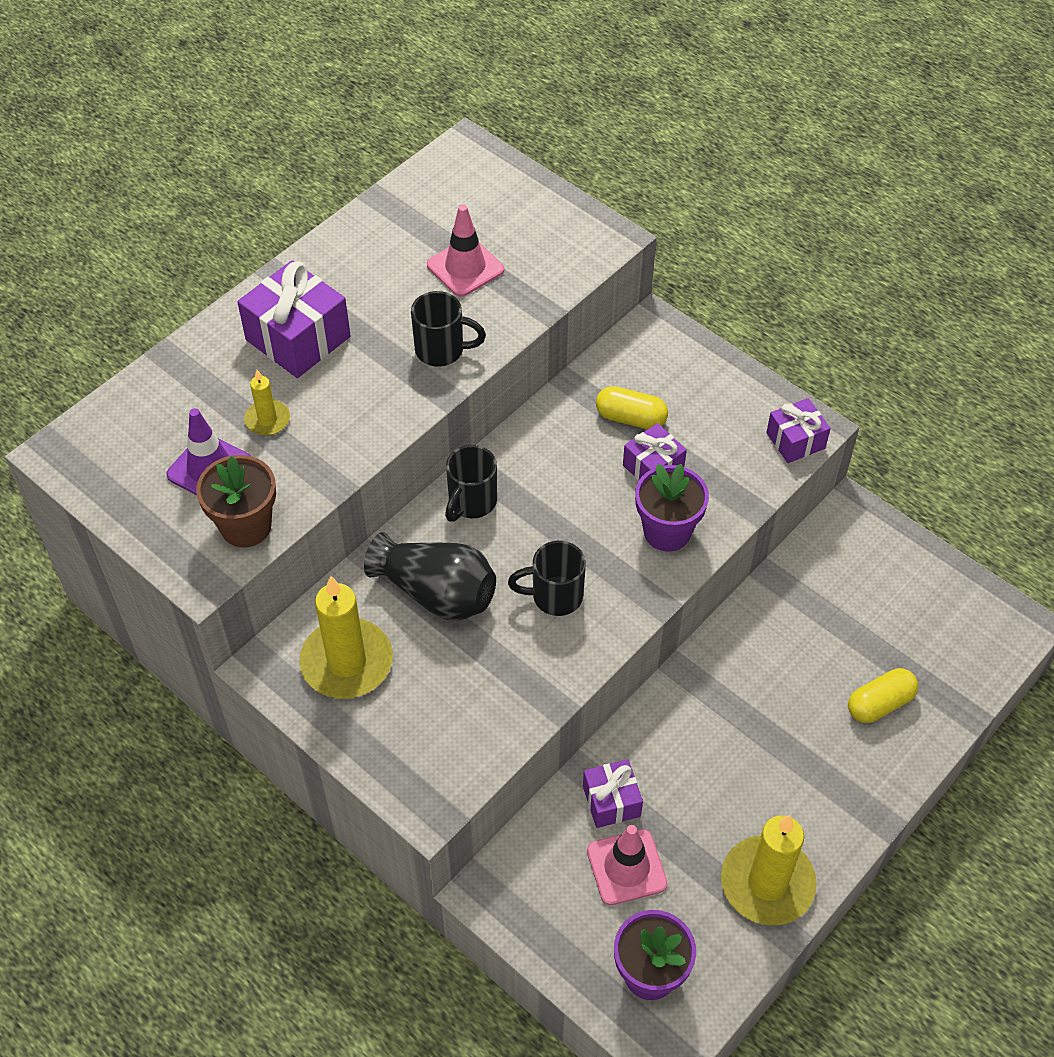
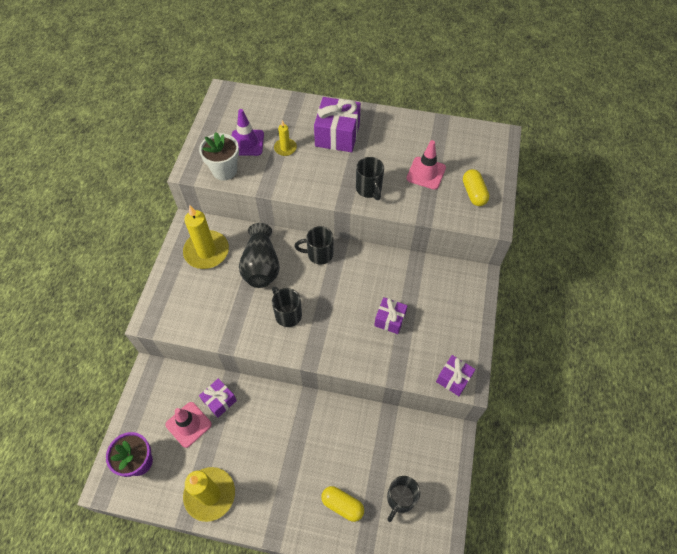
camera: 60 degrees right, 5 degrees up
(246, 526) = (224, 170): brown flower pot -> white flower pot
(630, 418) = (413, 295): yellow capsule -> yellow capsule (473, 193)
(667, 531) = (355, 344): purple flower pot -> none
(908, 626) = (400, 499): none -> black mug

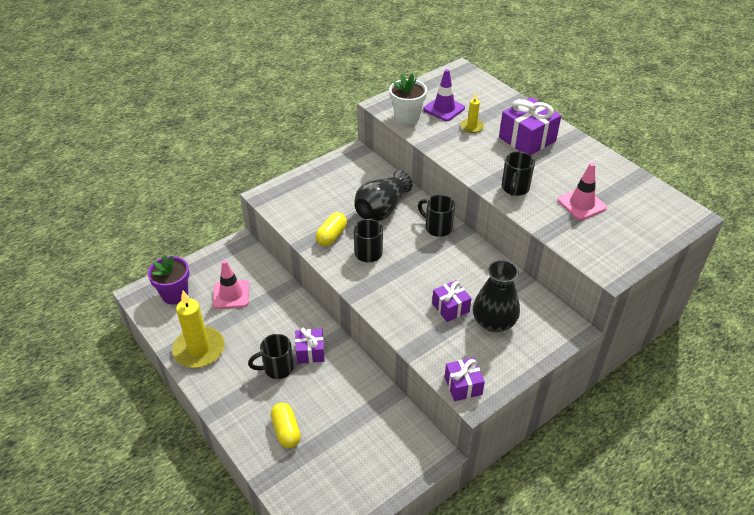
camera: 40 degrees right, 15 degrees down
(206, 251) = (350, 177): yellow candle -> none
(219, 401) = (268, 294): purple gift -> purple gift (310, 352)
(400, 499) = (337, 463): black mug -> black mug (277, 368)
(428, 310) = (494, 322): none -> black vase
(473, 193) = (614, 242): yellow capsule -> yellow capsule (331, 236)

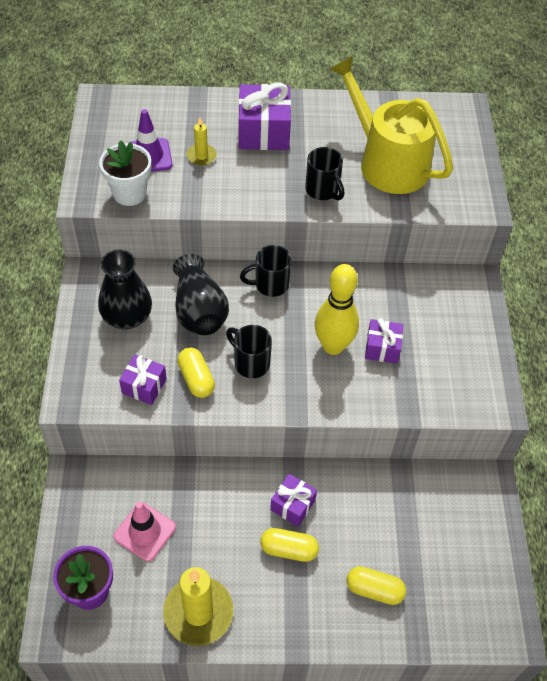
camera: 55 degrees left, 10 degrees up
(277, 368) = (289, 549): black mug -> yellow capsule
(424, 282) = (333, 346): none -> yellow bowling pin
(463, 386) = (479, 404): purple gift -> purple gift (144, 386)
(494, 322) = (426, 329): black vase -> black vase (127, 317)
(581, 204) = (387, 162): pink traffic cone -> yellow watering can

